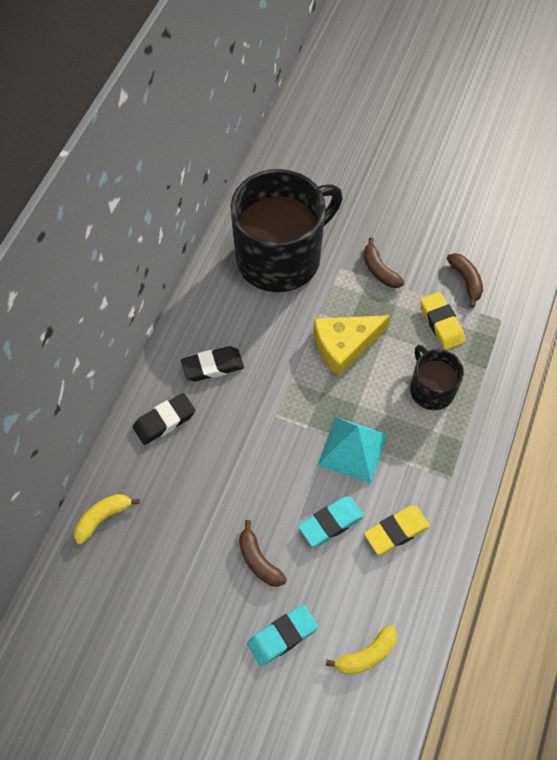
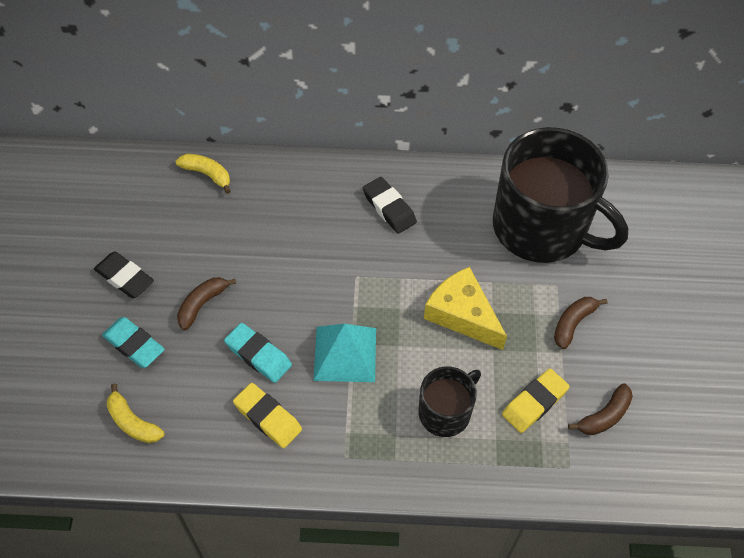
camera: 70 degrees right, 5 degrees down
(164, 421) = (316, 188): black eraser -> black eraser (125, 278)

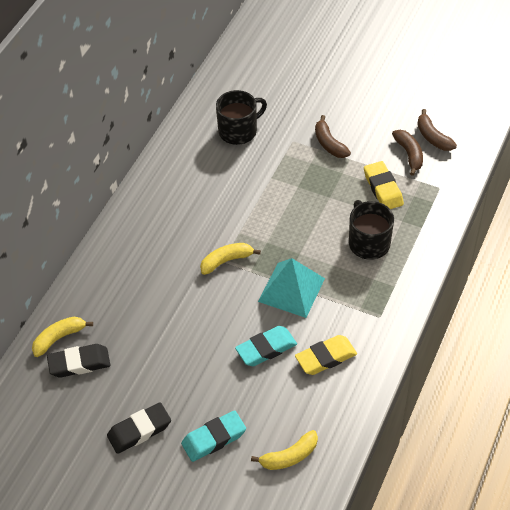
camera: 65 degrees left, 5 degrees down
(202, 304) = (197, 377): brown banana -> brown banana (432, 137)
(357, 279) = (226, 261): none -> yellow banana
(389, 208) = (168, 218): black eraser -> black eraser (79, 363)
(462, 314) = (291, 205): yellow cheese -> none
(542, 228) = (239, 131): black mug -> black mug, size x0.49

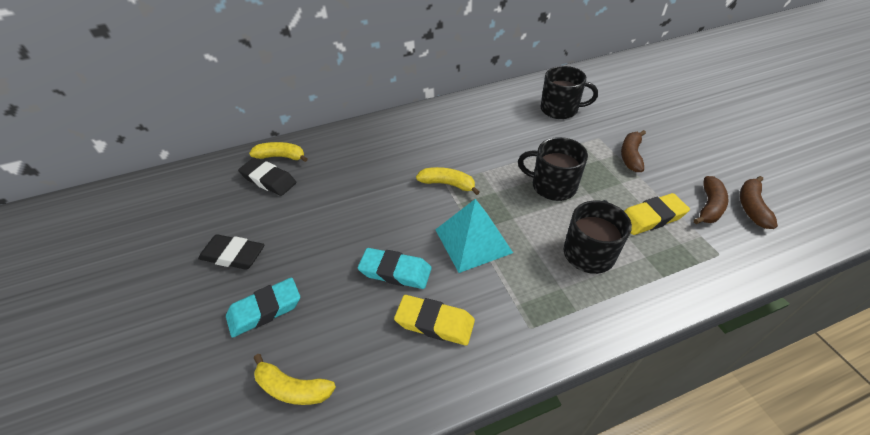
camera: 45 degrees right, 5 degrees down
(214, 438) = (265, 310): turquoise eraser -> turquoise eraser turned 45 degrees counterclockwise
(300, 208) = (552, 186): none -> black mug
(383, 189) = (651, 217): yellow eraser -> yellow eraser turned 45 degrees clockwise

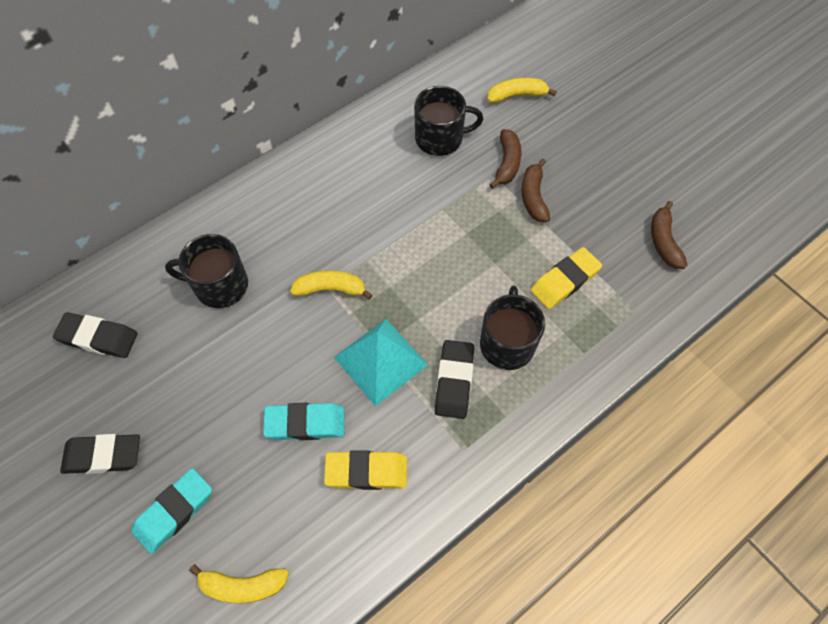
camera: 20 degrees left, 15 degrees up
(281, 157) = (99, 297): yellow banana -> yellow banana (517, 95)
(533, 270) = (454, 381): none -> black eraser
(552, 186) = (453, 262): black mug -> black mug (219, 285)
(709, 206) = (622, 251): brown banana -> brown banana (507, 163)

